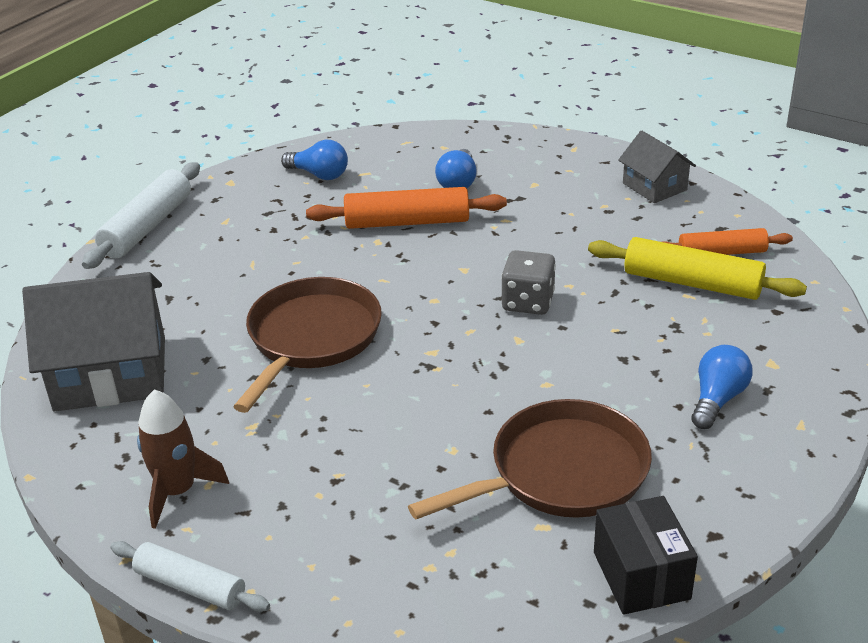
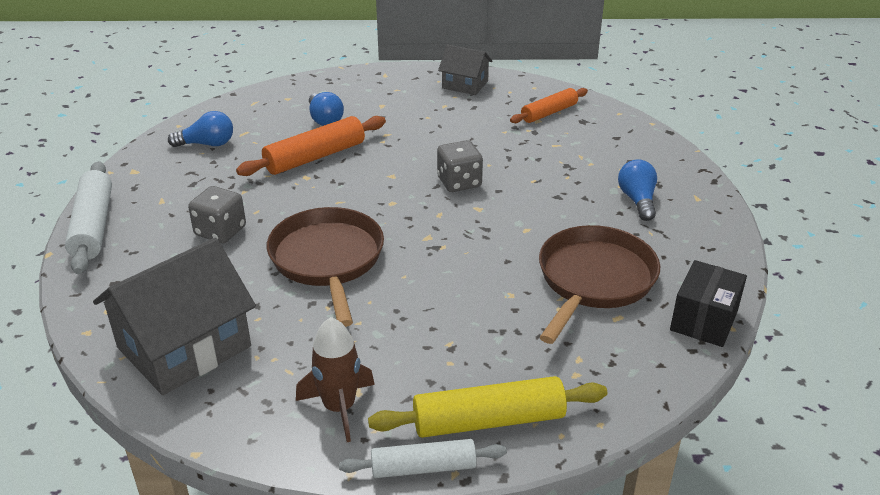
camera: 35 degrees left, 0 degrees up
(245, 271) = (220, 231): none -> grey dice
(641, 575) = (704, 320): black box -> black box turned 75 degrees clockwise
(692, 283) = (550, 137): yellow rolling pin -> yellow rolling pin (489, 421)

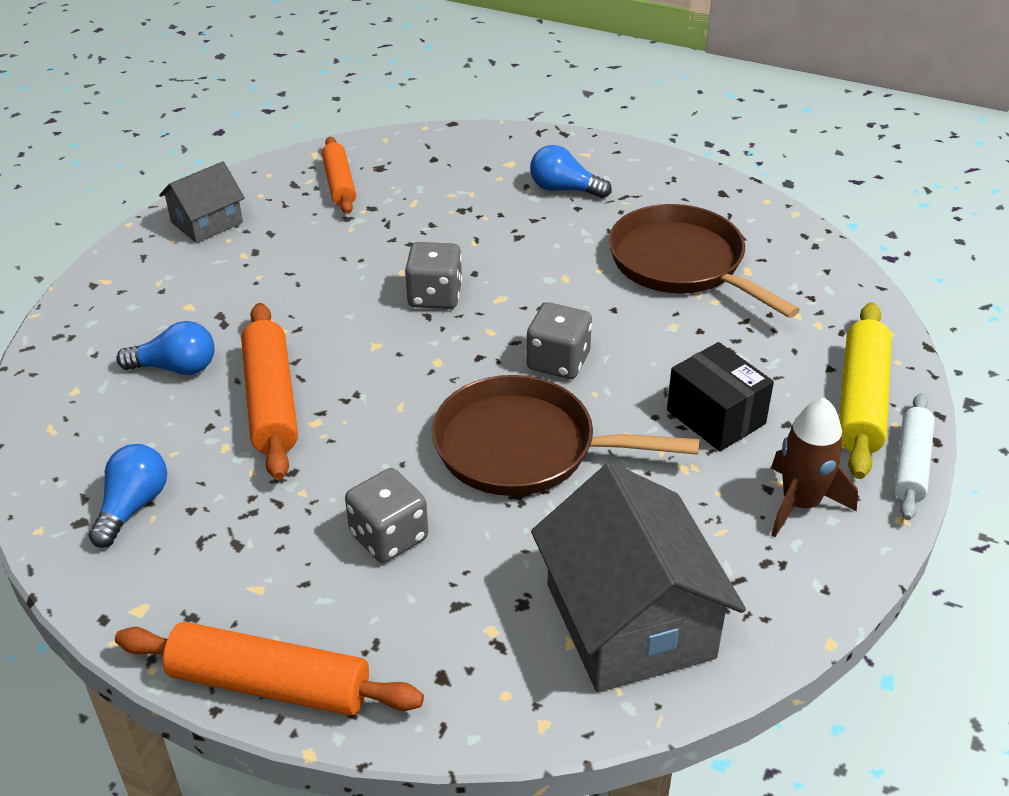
camera: 65 degrees left, 5 degrees up
(93, 226) = (270, 684): white rolling pin -> orange rolling pin
(427, 251) = (558, 362): none -> grey dice
(704, 320) = (777, 223): black box -> black box (716, 417)

